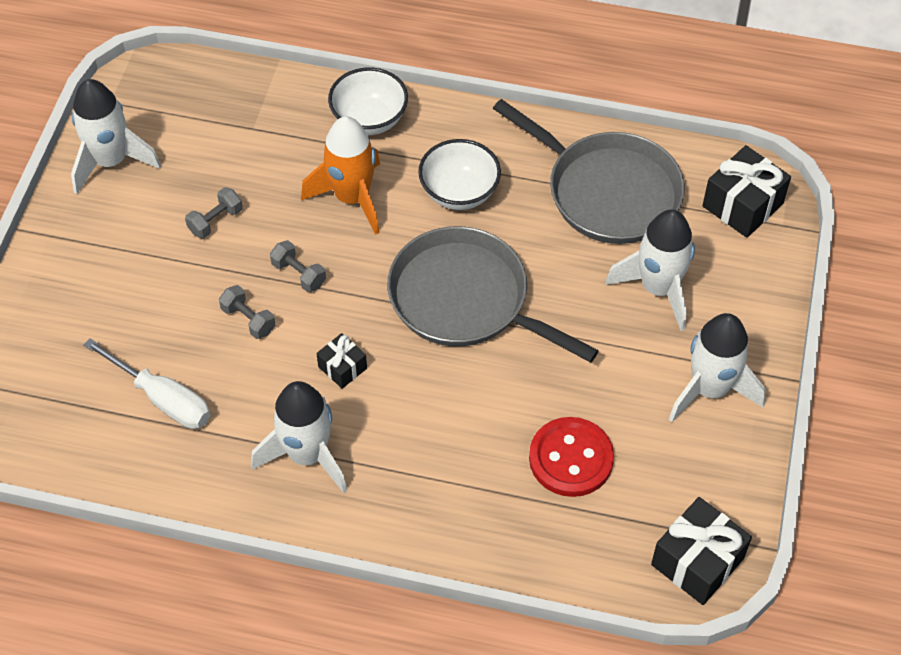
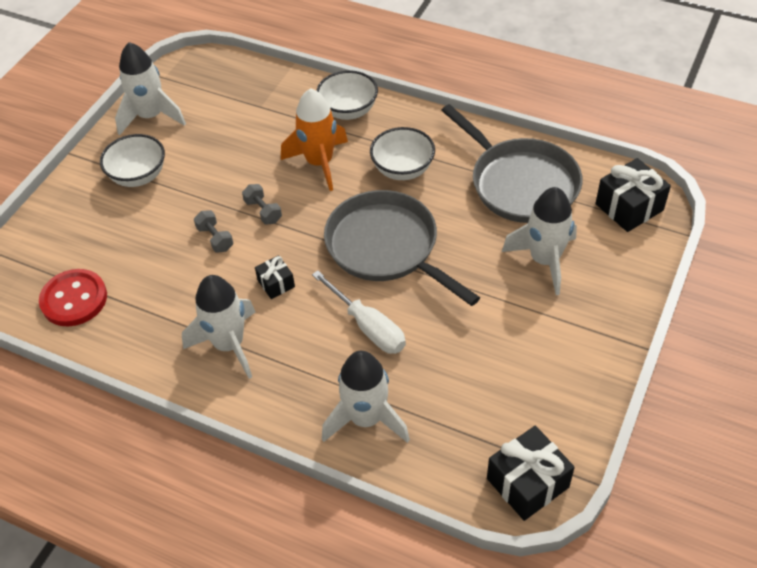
camera: 15 degrees right, 5 degrees down
(121, 248) = (138, 176): none -> white bowl
(163, 399) = (133, 286): white screwdriver -> white screwdriver (368, 326)
(215, 221) = (213, 166): grey dumbbell -> none
(571, 458) = (440, 381): red button -> red button (74, 299)
(709, 389) = (570, 344): white rocket -> white rocket (366, 419)

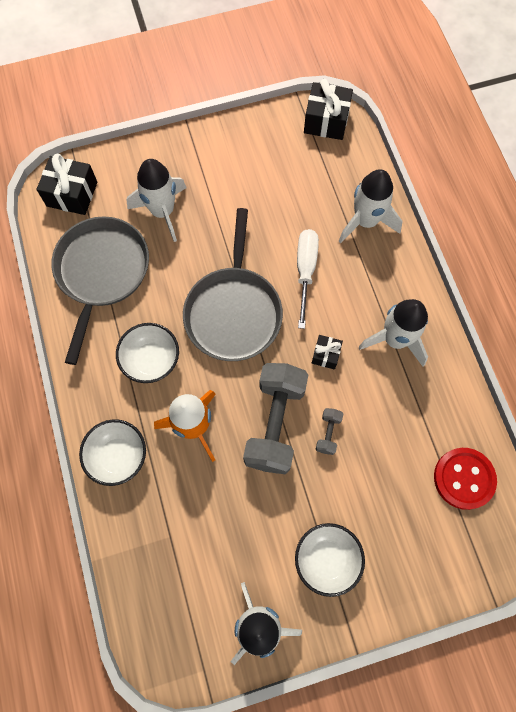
camera: 135 degrees left, 20 degrees up
(263, 211) = (275, 423): grey dumbbell -> grey dumbbell, size x2.35

